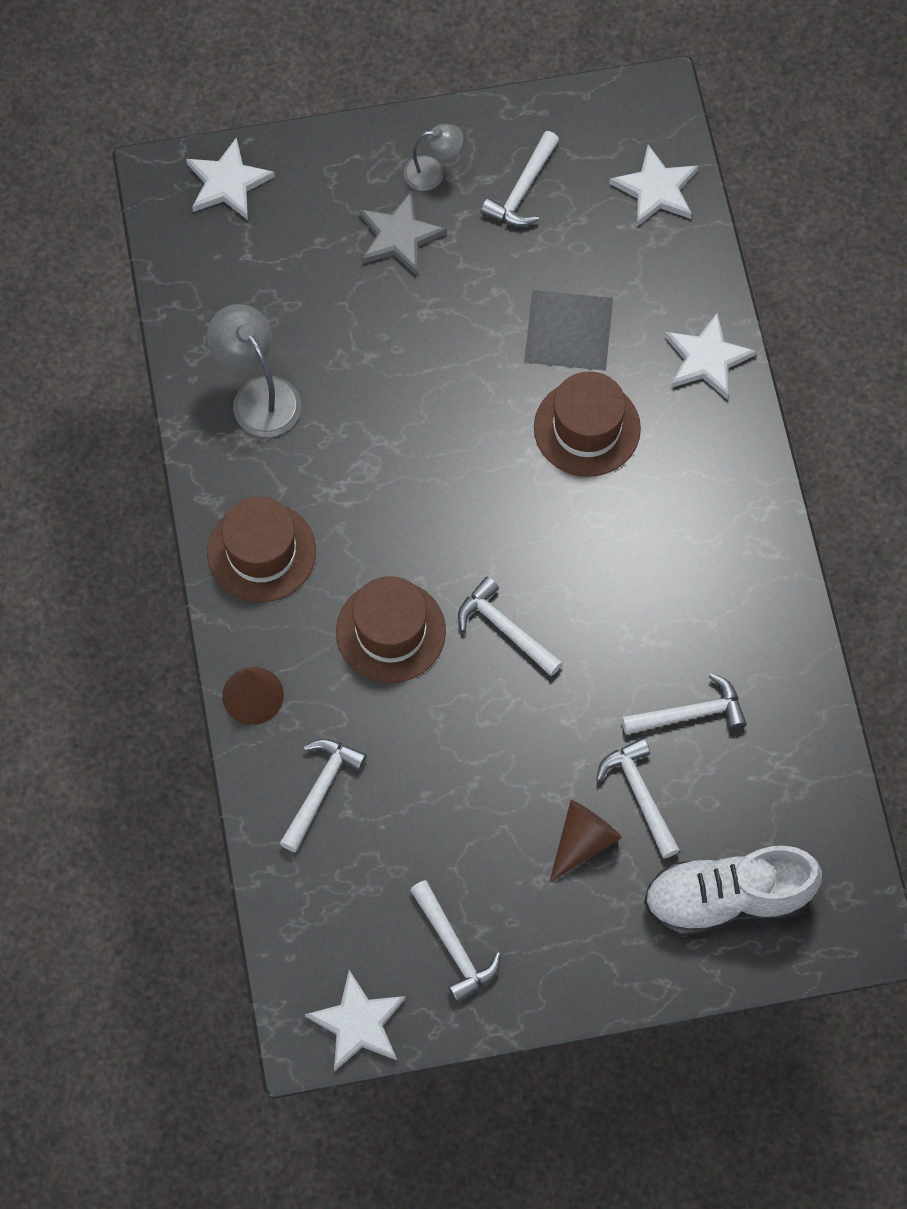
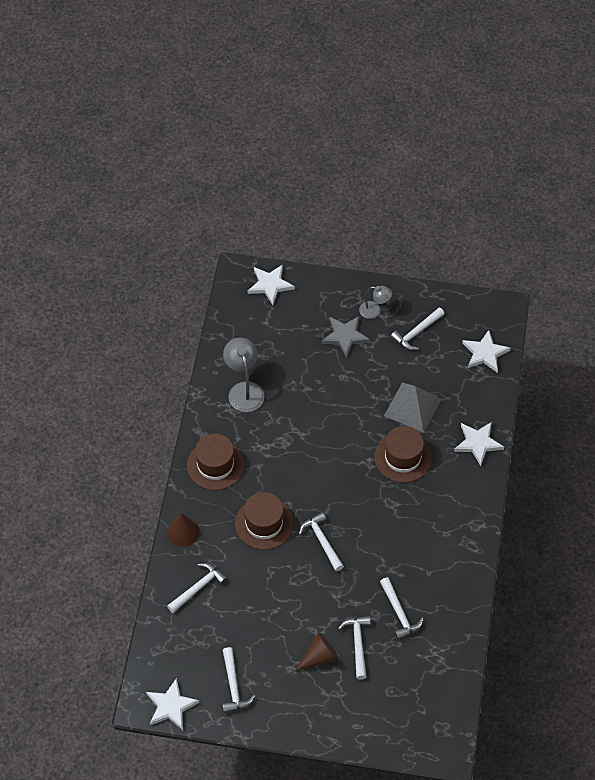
camera: 20 degrees right, 10 degrees down
(690, 714) = (399, 613): white hammer -> white hammer turned 60 degrees clockwise
(727, 899) = (382, 710): white shoe -> none

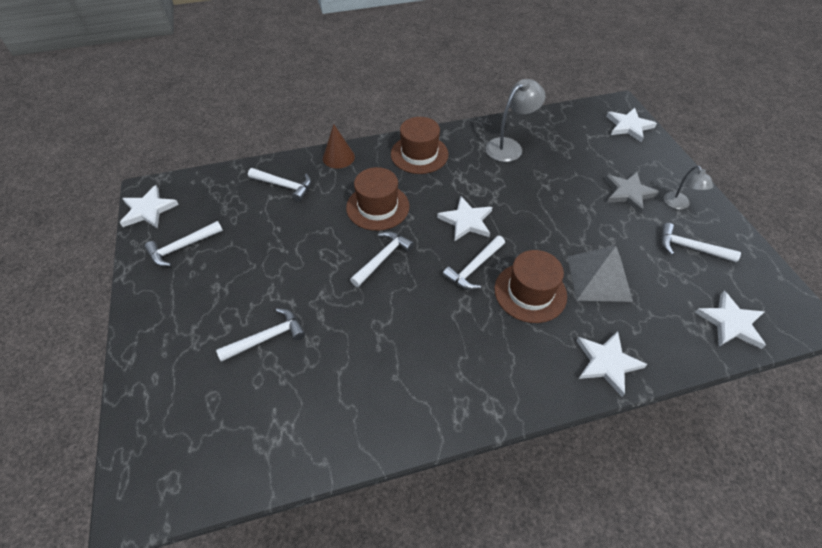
camera: 65 degrees right, 5 degrees down
(314, 465) = (466, 221): none -> white star
(319, 657) = (238, 307): brown cone -> none
(399, 613) = (325, 365): white hammer -> white hammer (474, 268)

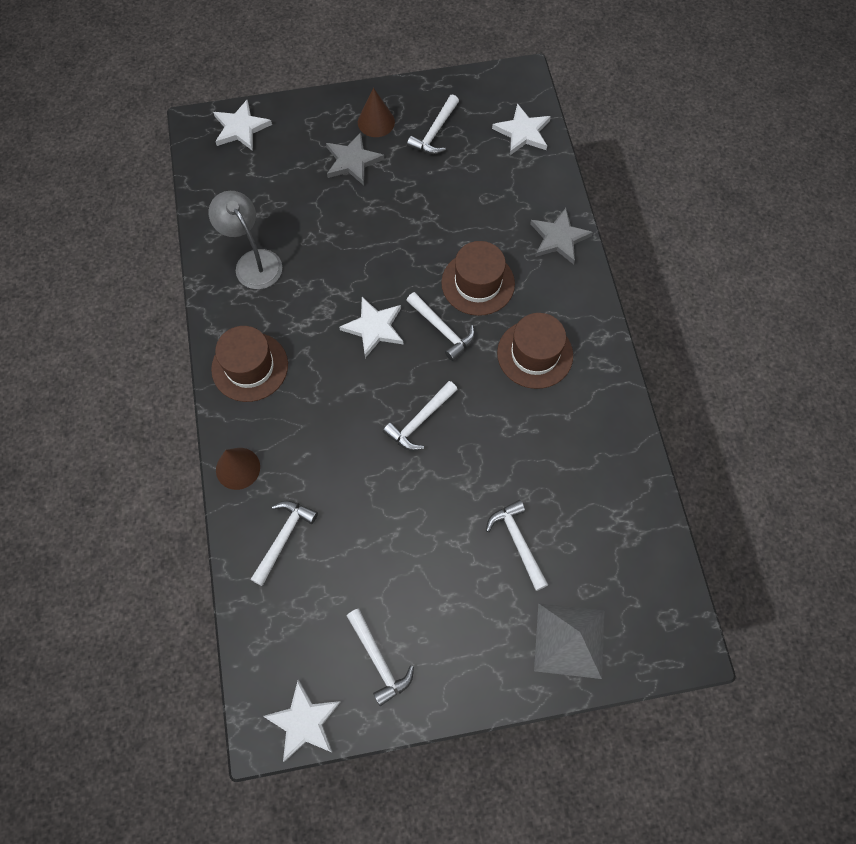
camera: 85 degrees left, 15 degrees up
(377, 207) = (338, 422): brown hat -> brown hat (535, 354)
(382, 258) = (420, 420): white hammer -> white hammer turned 90 degrees counterclockwise
(599, 278) = (465, 219): grey pyramid -> grey pyramid (569, 640)
(607, 363) = (559, 238): white star -> grey star
(679, 205) = (376, 122): grey lamp -> brown cone

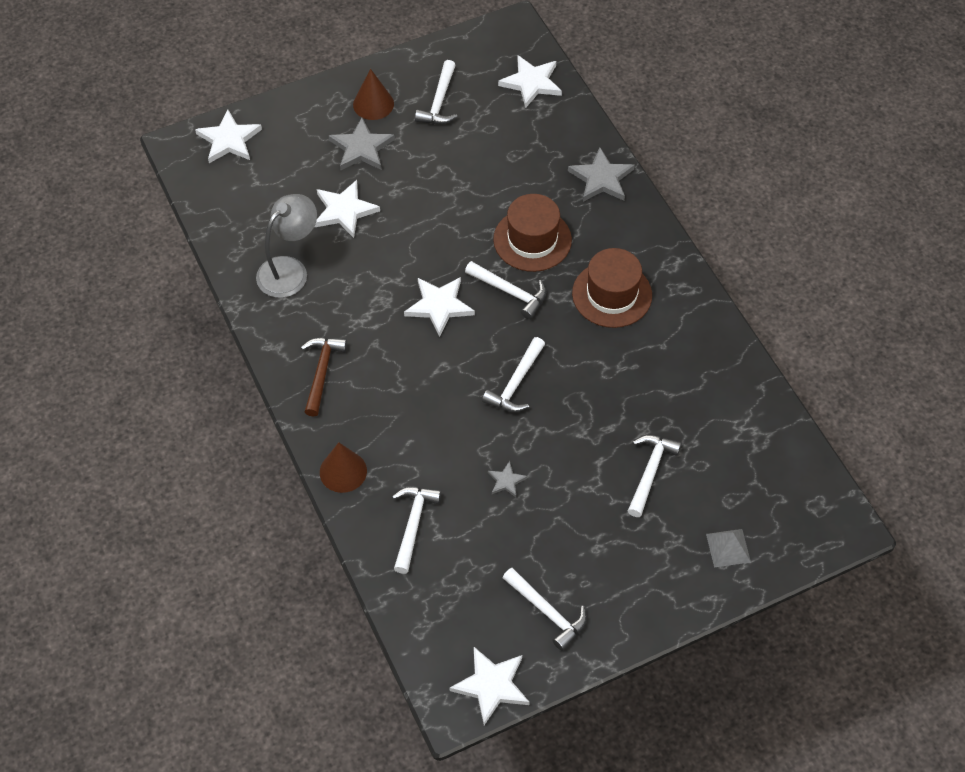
camera: 15 degrees left, 10 degrees down
(250, 367) = (321, 372): brown hat -> brown hammer
(253, 261) = (289, 270): grey lamp -> grey lamp turned 90 degrees clockwise
(319, 216) = (344, 210): none -> white star
(381, 516) = (506, 481): none -> grey star
(518, 542) = (650, 472): white hammer -> white hammer turned 60 degrees clockwise
(569, 640) = (728, 548): grey pyramid -> grey pyramid, size x0.55

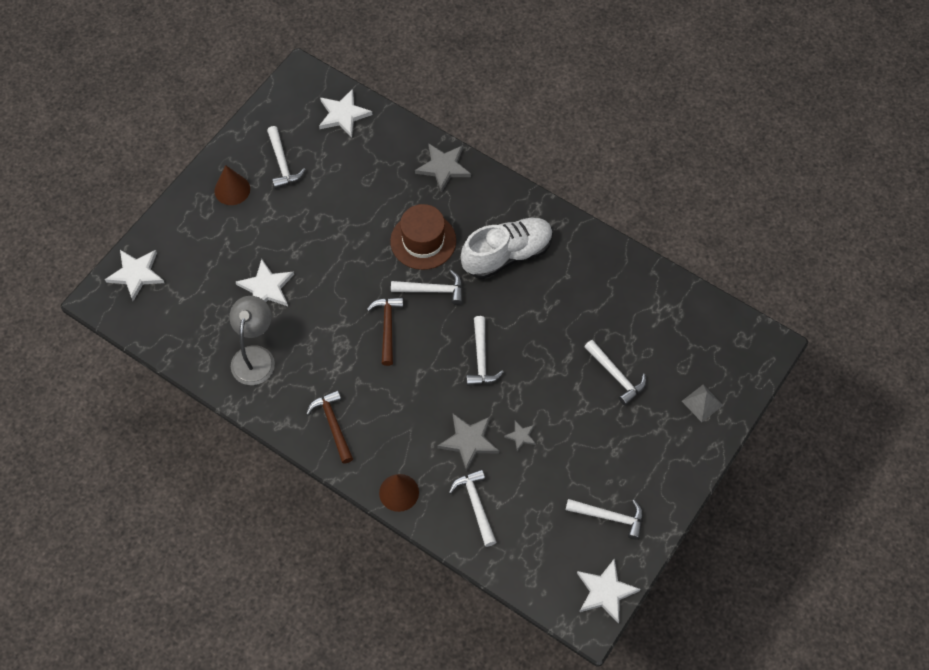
camera: 30 degrees left, 5 degrees up
(361, 148) = (246, 230): grey star -> grey star (469, 441)
(439, 306) = (387, 327): white star -> brown hammer
(612, 294) = (507, 255): brown hat -> white shoe
(650, 472) = (616, 376): white hammer -> white hammer turned 150 degrees clockwise

